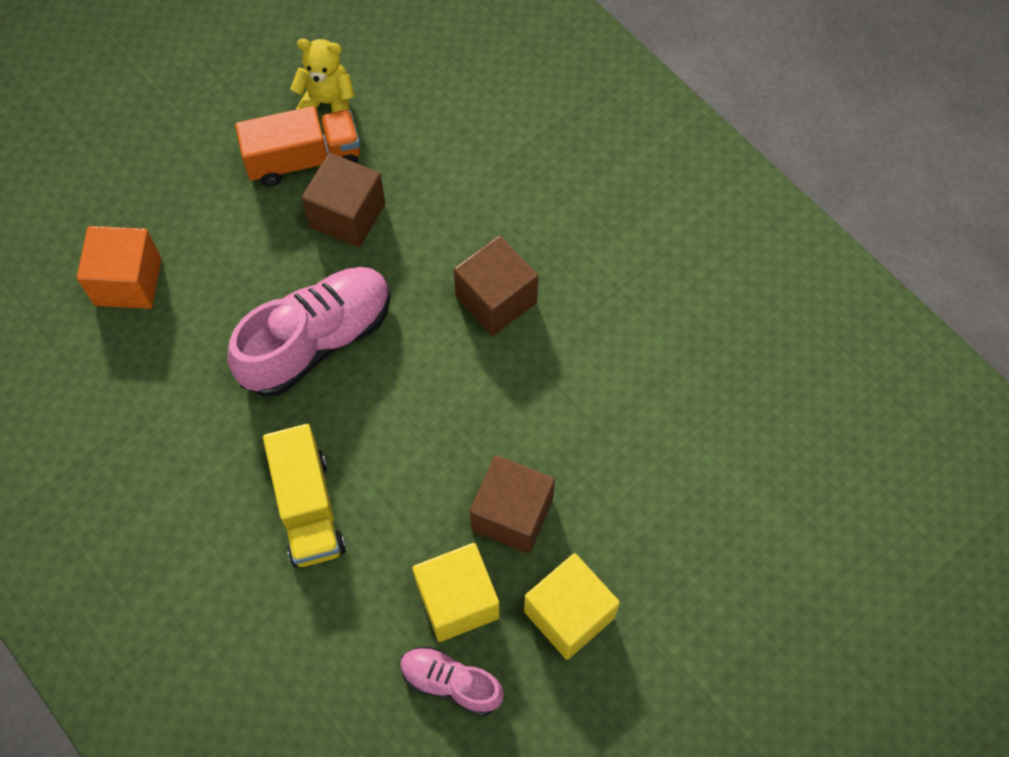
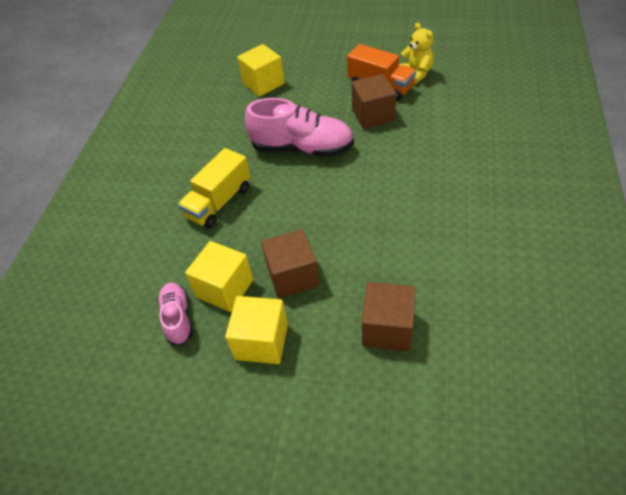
camera: 55 degrees right, 15 degrees down
(128, 281) = (263, 83): orange cube -> yellow cube
(496, 299) = (398, 188): brown cube -> brown cube (387, 328)

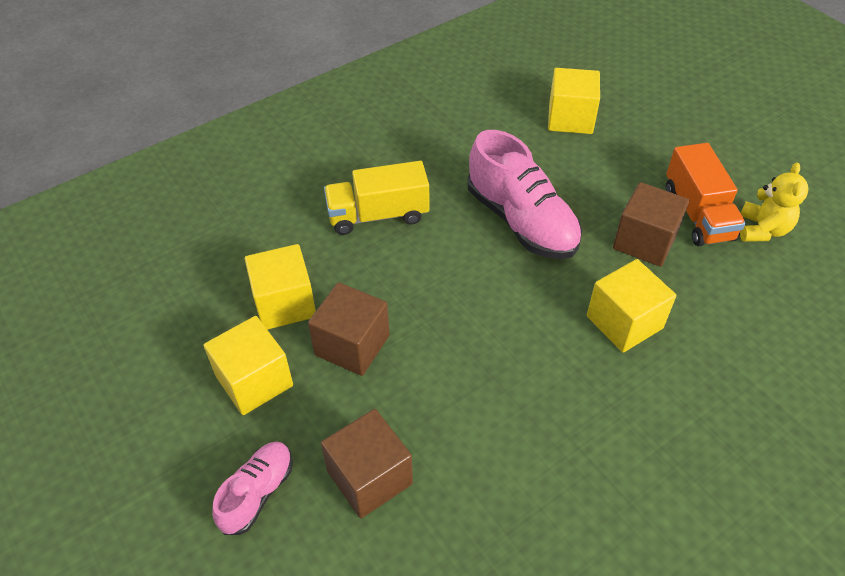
camera: 40 degrees right, 0 degrees up
(178, 318) = (220, 296): pink shoe -> pink shoe (257, 493)
(410, 157) = (624, 322): none -> yellow cube

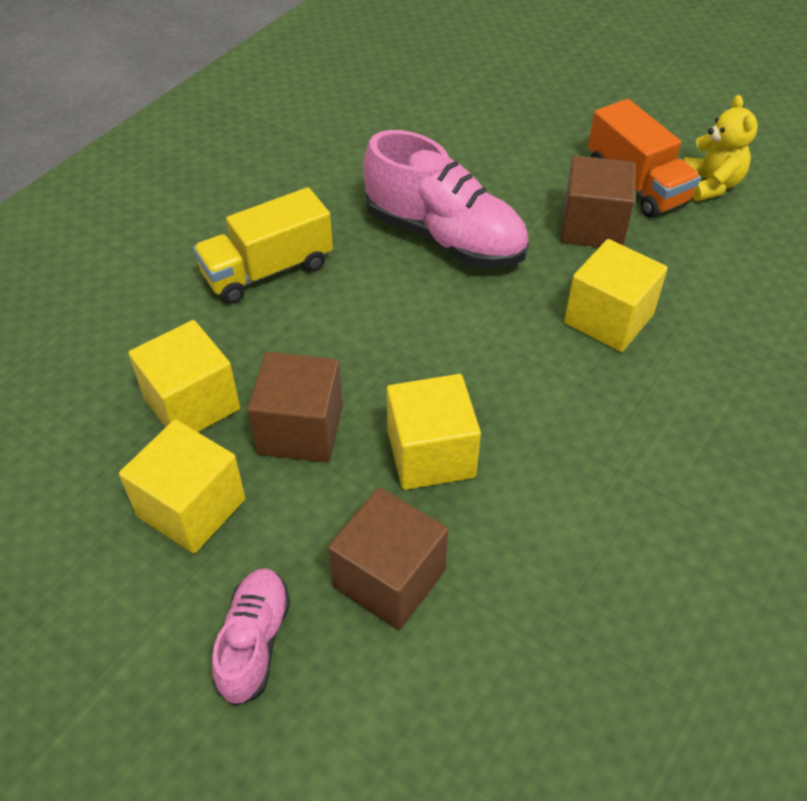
camera: 20 degrees left, 0 degrees up
(570, 118) = (451, 111): yellow cube -> yellow cube (431, 454)

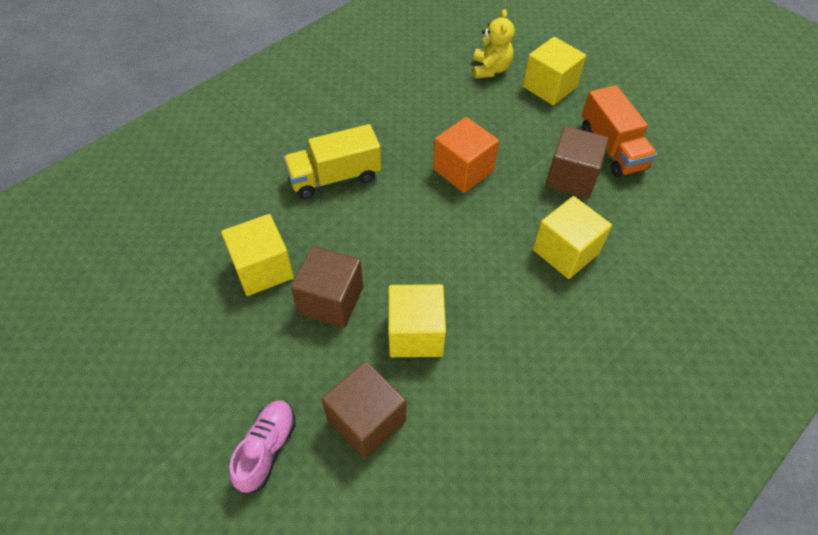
camera: 10 degrees right, 5 degrees up
(191, 507) = (246, 344): yellow cube -> yellow cube (549, 87)
(445, 237) = (463, 170): pink shoe -> orange cube
(711, 185) = (667, 157): yellow teddy bear -> yellow teddy bear (490, 69)

